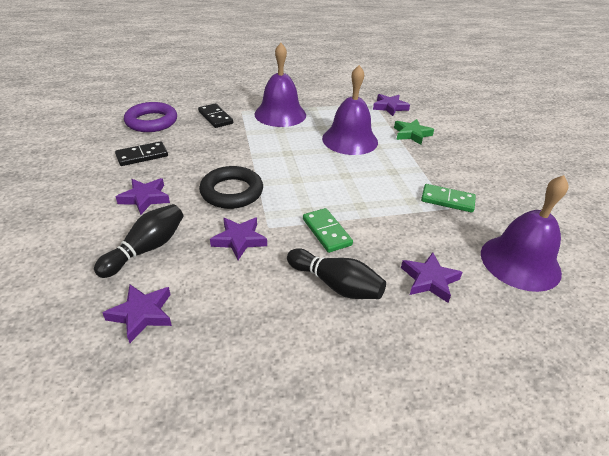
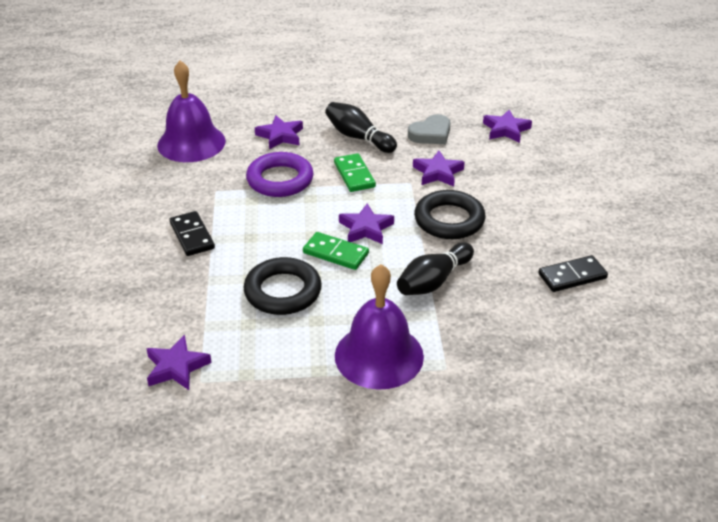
camera: 170 degrees left, 0 degrees up
(145, 198) = (542, 217): purple star -> purple star (366, 228)
(146, 249) = (520, 170): black bowling pin -> black bowling pin (433, 281)
(151, 121) = (589, 345): purple ring -> purple ring (280, 180)
(215, 117) = (487, 351): black domino -> black domino (192, 236)
(245, 298) = (431, 134): none -> grey heart
(350, 140) = (283, 291): purple bell -> black ring
(411, 134) = (182, 298): green star -> none
(447, 200) = (210, 198): green domino -> green domino (335, 253)

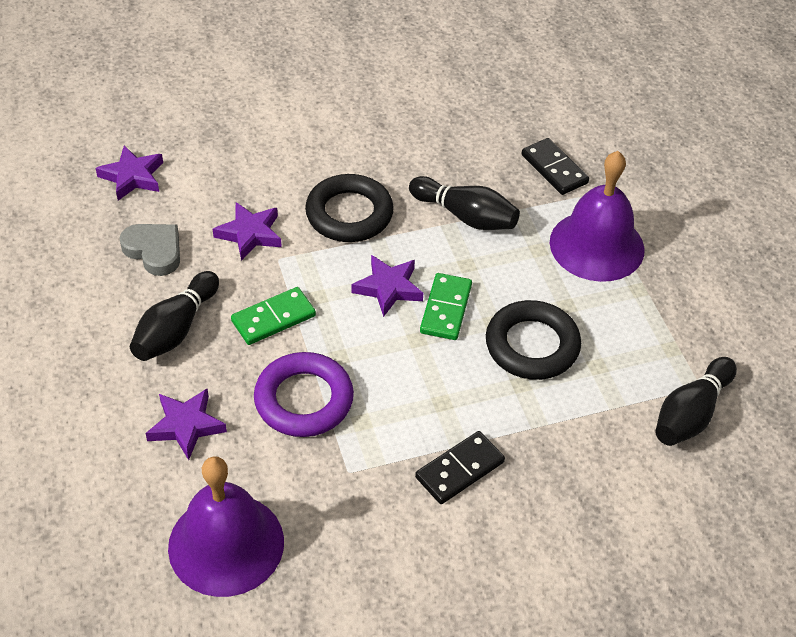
camera: 105 degrees left, 10 degrees up
(176, 367) = (691, 414): purple star -> black bowling pin
(572, 276) = (419, 112): black domino -> black domino (554, 169)

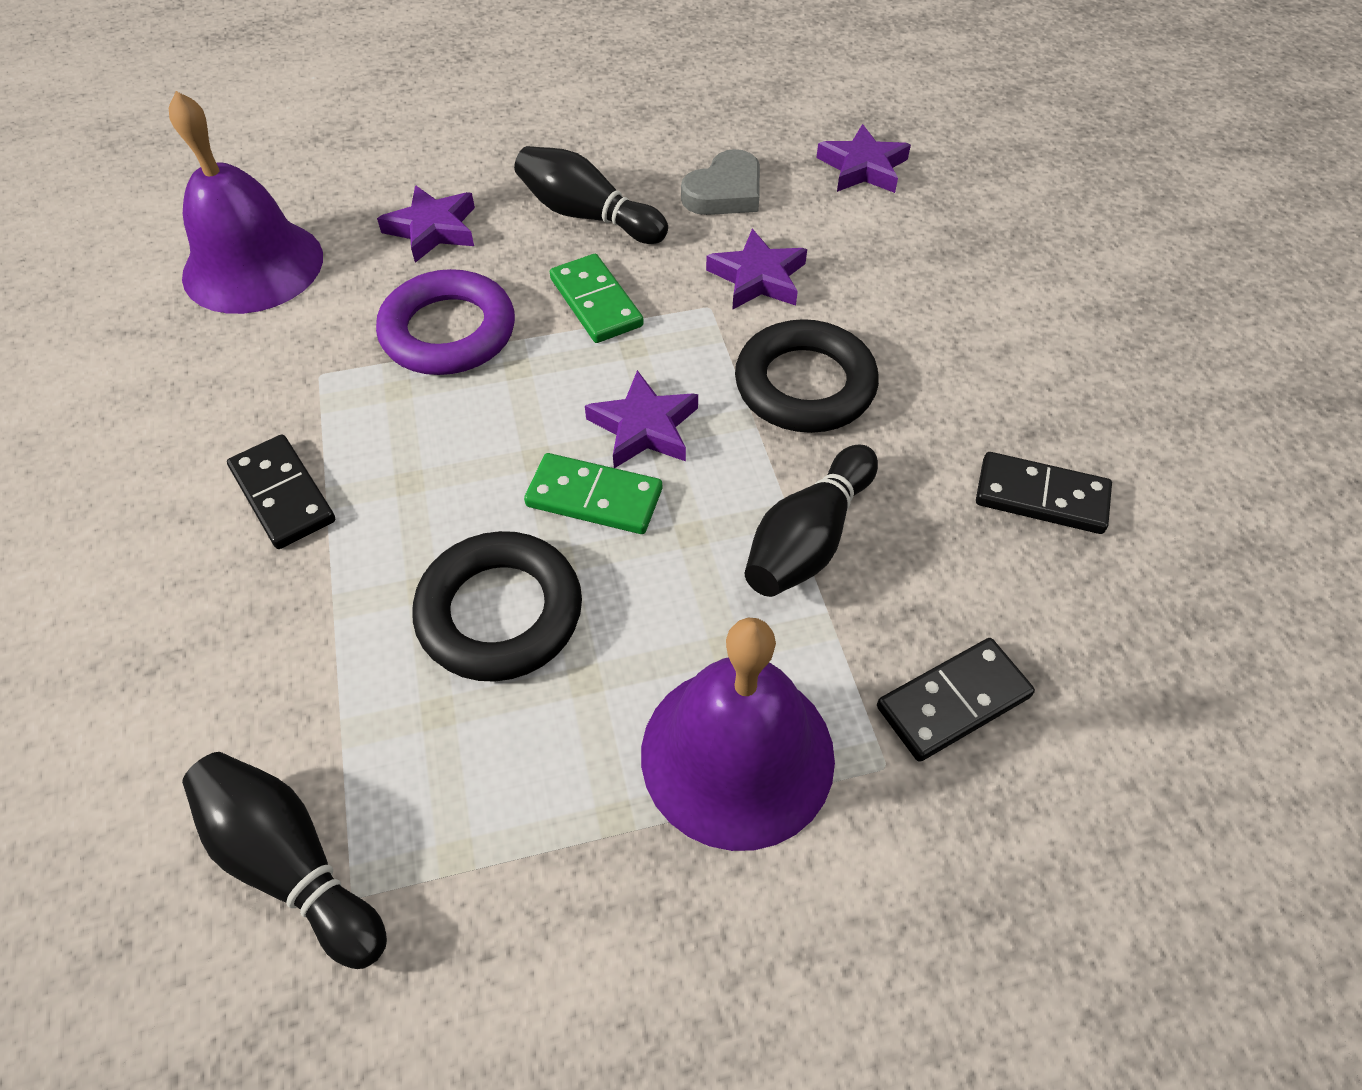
camera: 95 degrees right, 5 degrees up
(426, 125) = (1041, 496): none -> black domino

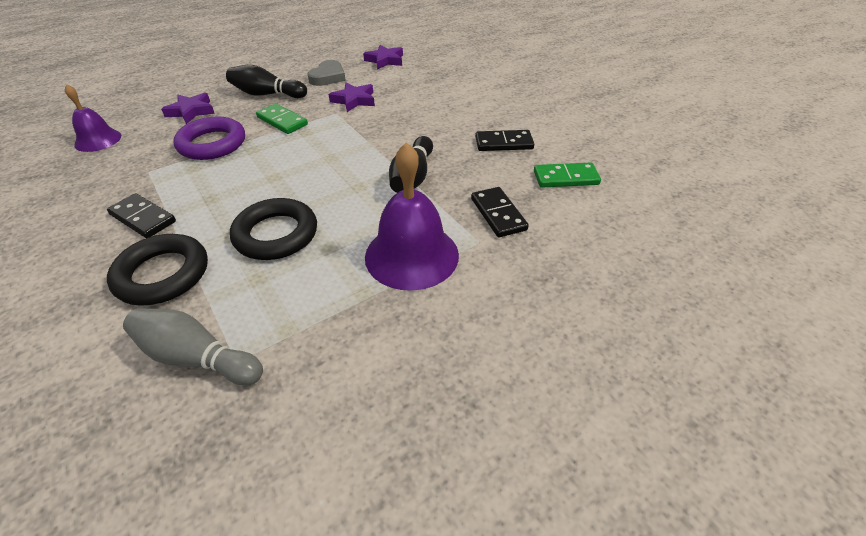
camera: 20 degrees left, 10 degrees down
(253, 266) = (98, 140): purple bell -> purple bell, size x0.60
(291, 864) = (197, 357): black bowling pin -> grey bowling pin
(594, 498) = (307, 185): green domino -> green domino (565, 178)
(644, 427) = (322, 157): purple star -> none
(805, 385) = (389, 129): black ring -> black ring (162, 274)
(953, 702) = (498, 214): black domino -> black domino turned 60 degrees counterclockwise

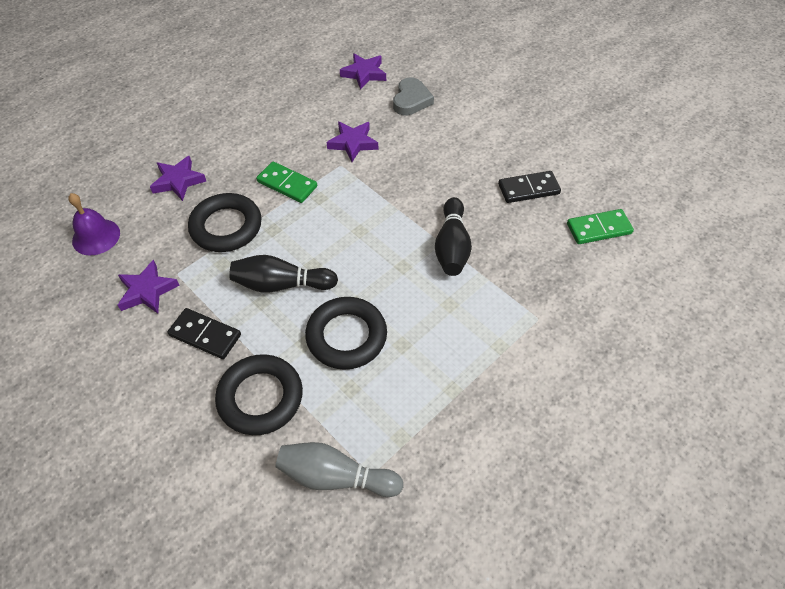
camera: 10 degrees left, 10 degrees up
(114, 180) = (147, 291): none -> purple star
(212, 144) = (226, 227): purple ring -> black ring
(267, 94) = (252, 144): black bowling pin -> black bowling pin (281, 284)
(328, 77) = (309, 108): grey heart -> grey heart (411, 100)
(411, 255) = (482, 342): purple bell -> none
(498, 214) = (546, 283): black domino -> none

